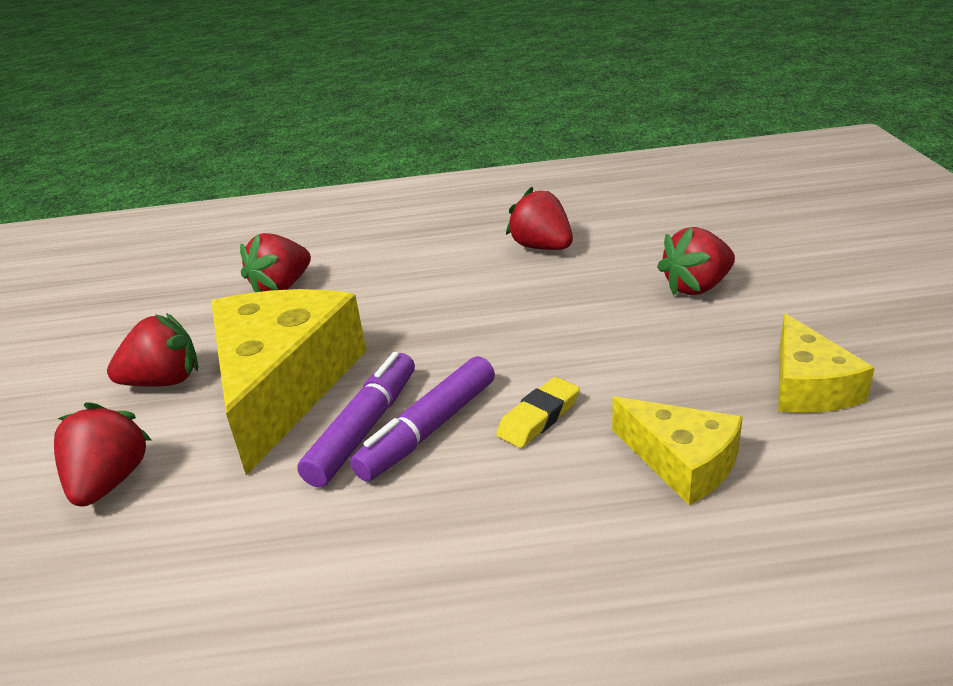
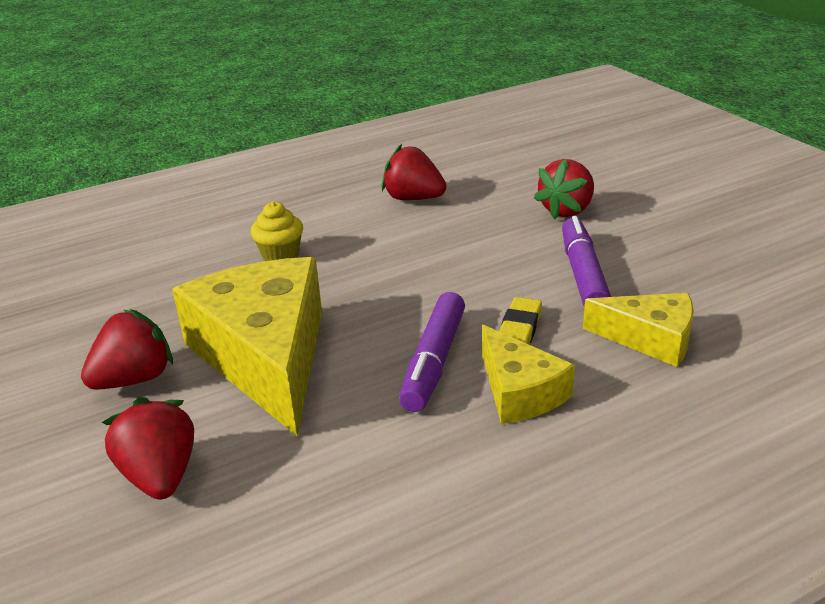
camera: 25 degrees left, 0 degrees up
(281, 287) = (185, 273): red strawberry -> none
(364, 428) = (375, 373): purple marker -> purple marker (583, 274)
(374, 285) = (280, 255): none -> yellow cupcake
(808, 386) = (699, 267): yellow cheese -> yellow cheese (519, 391)

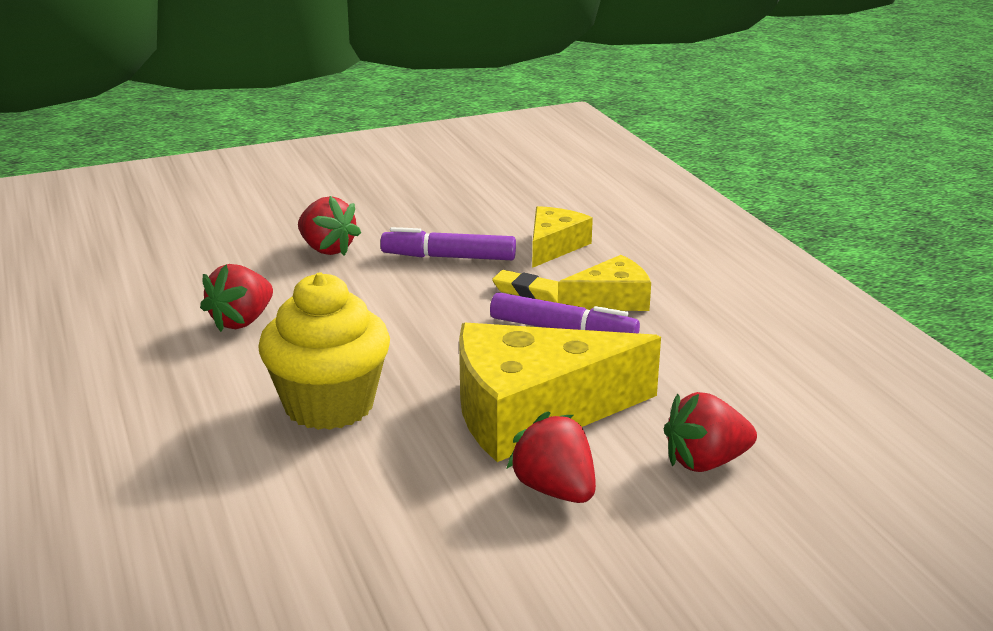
camera: 85 degrees left, 5 degrees down
(280, 255) = (329, 405): yellow cupcake -> yellow cupcake, size x2.04

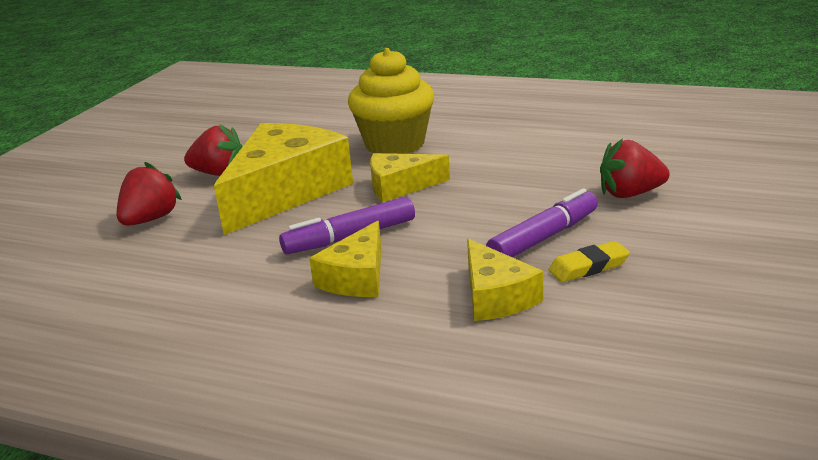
camera: 135 degrees right, 0 degrees up
(241, 321) = (538, 143): red strawberry -> none
(436, 352) = (400, 186): none -> yellow cheese
(529, 292) = (426, 248): yellow eraser -> yellow eraser (588, 267)

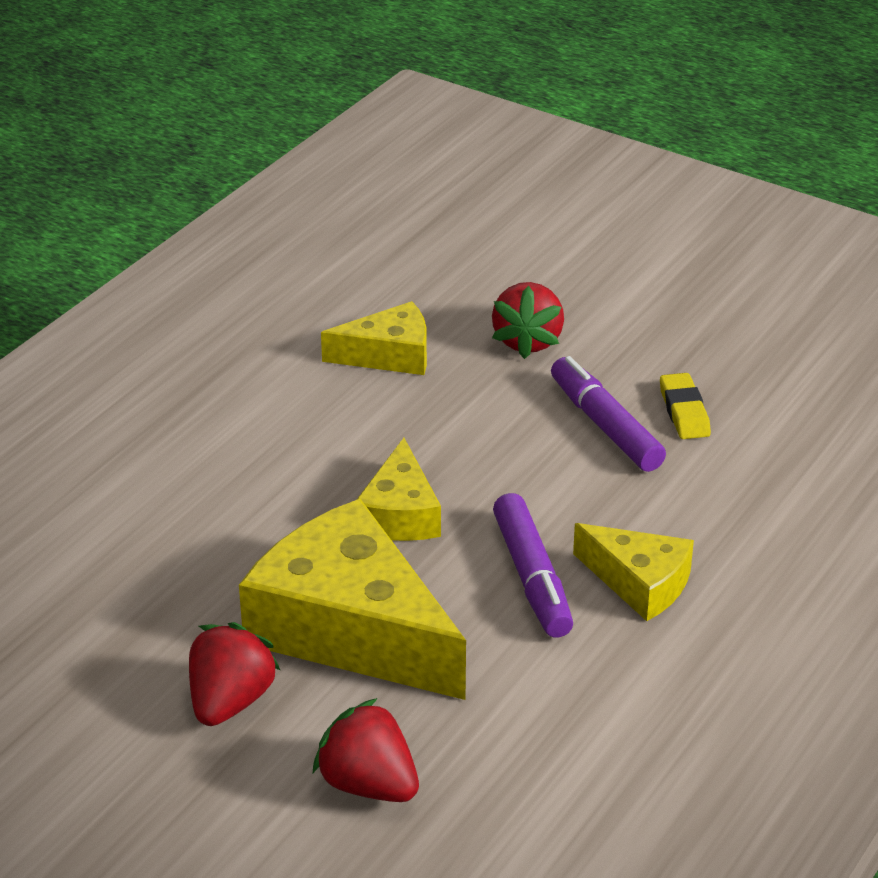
camera: 80 degrees left, 10 degrees up
(395, 144) = (241, 498): yellow cupcake -> none
(496, 296) = (721, 485): yellow cheese -> yellow cheese (389, 355)

